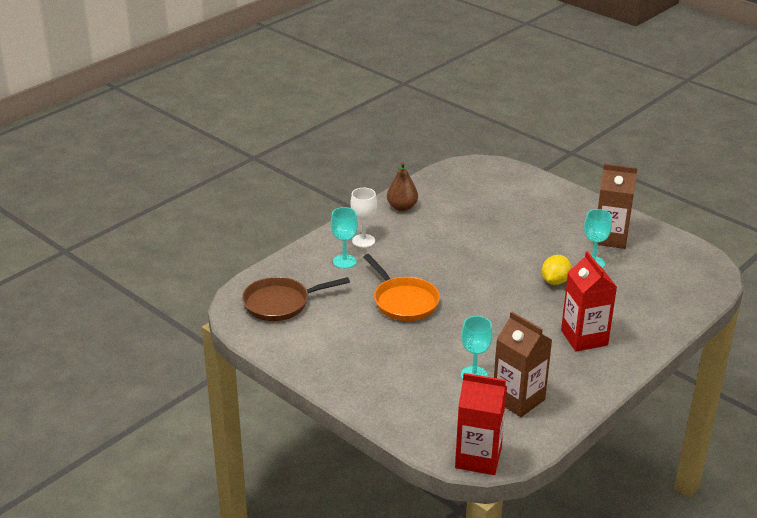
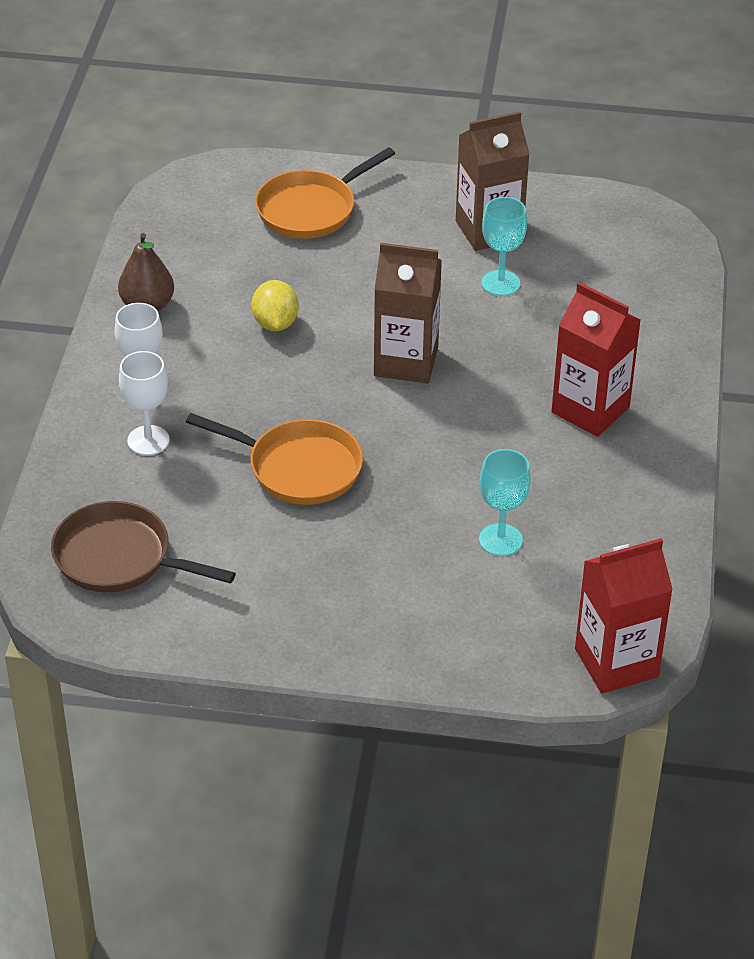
camera: 35 degrees left, 10 degrees up
(281, 303) = (120, 558): brown pan -> brown pan turned 75 degrees clockwise
(344, 261) = (148, 440): turquoise goblet -> white goblet
(518, 399) = (589, 548): brown carton -> brown carton (406, 362)
(524, 196) = (311, 209): none -> orange pan
(555, 281) = (476, 336): yellow lemon -> yellow lemon (275, 323)

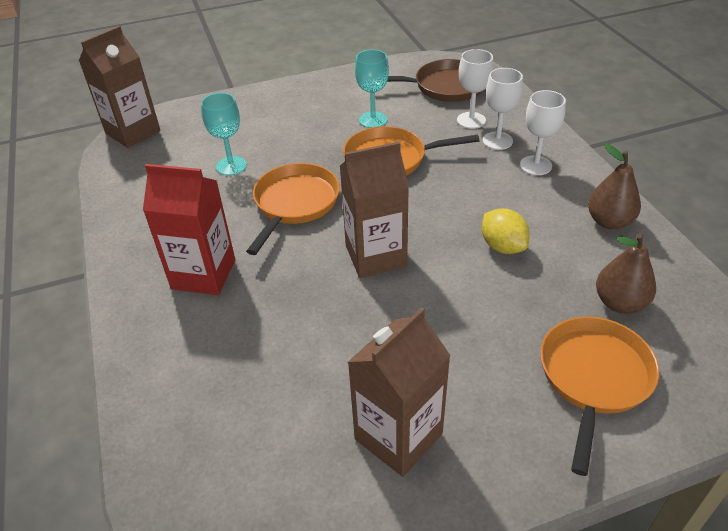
camera: 155 degrees right, 0 degrees up
(146, 484) = (471, 120): none -> white goblet
(228, 243) = (619, 303): none -> brown pear
(452, 453) = (294, 204): none -> orange pan
(500, 283) = (345, 369): turquoise goblet -> turquoise goblet (373, 120)
(616, 663) = (133, 132): red carton -> brown carton

